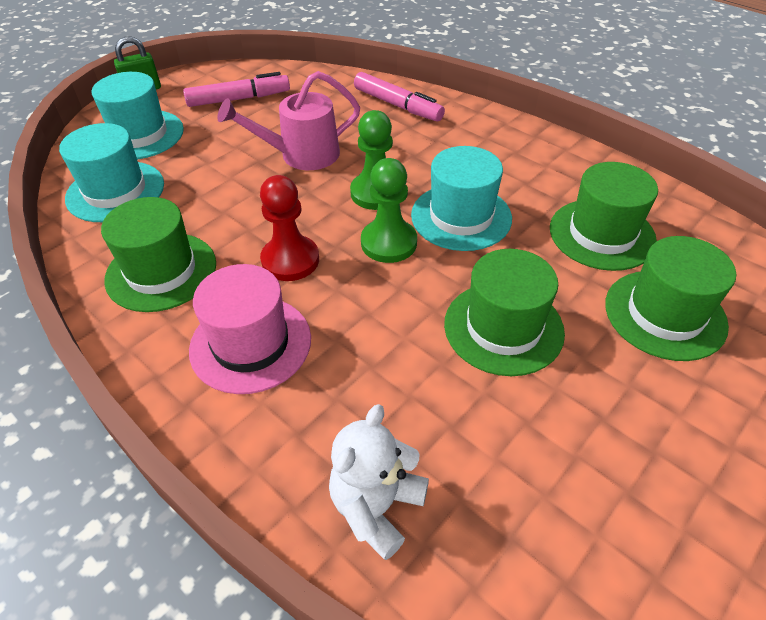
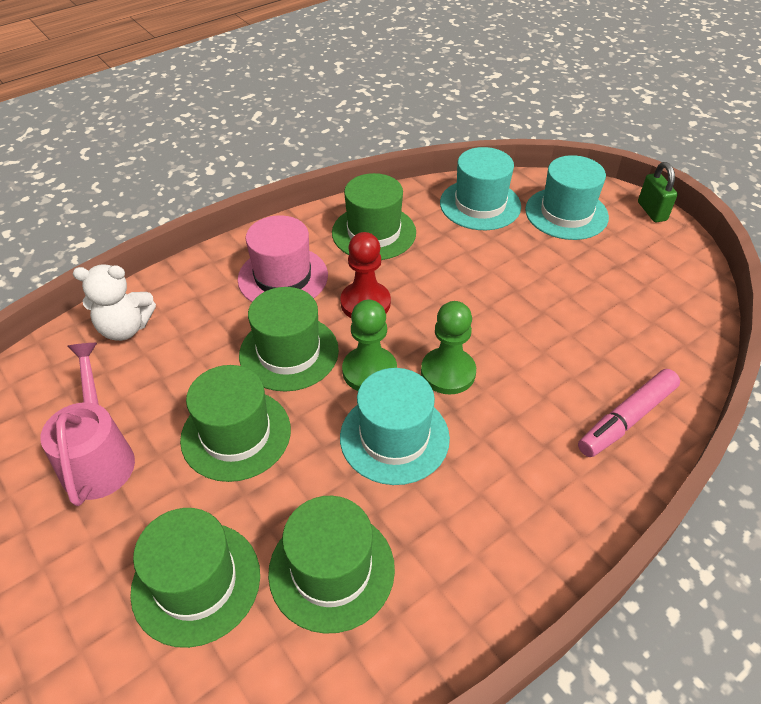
camera: 100 degrees right, 0 degrees up
(239, 99) = (635, 279): pink marker -> none
(301, 155) = (522, 320): pink watering can -> pink watering can (99, 456)
(376, 506) = (125, 328): white teddy bear -> white teddy bear turned 135 degrees clockwise
(379, 309) = (289, 352): none -> green hat

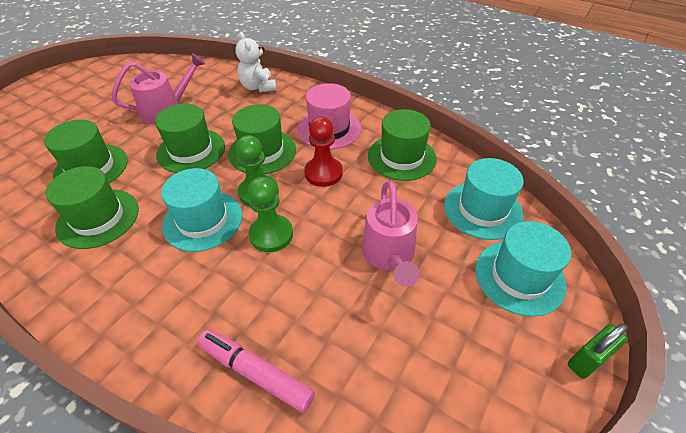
camera: 70 degrees right, 0 degrees up
(515, 285) = (389, 256): none -> pink watering can

